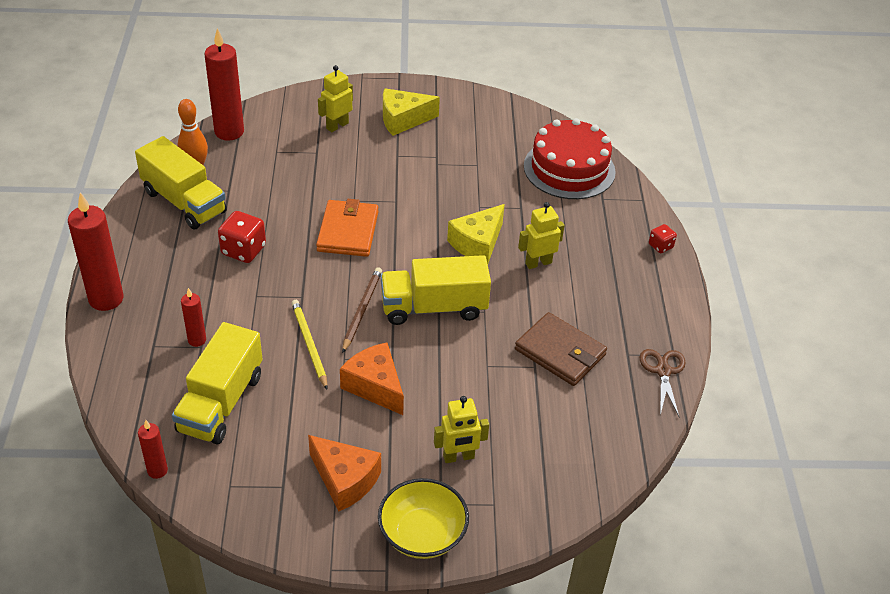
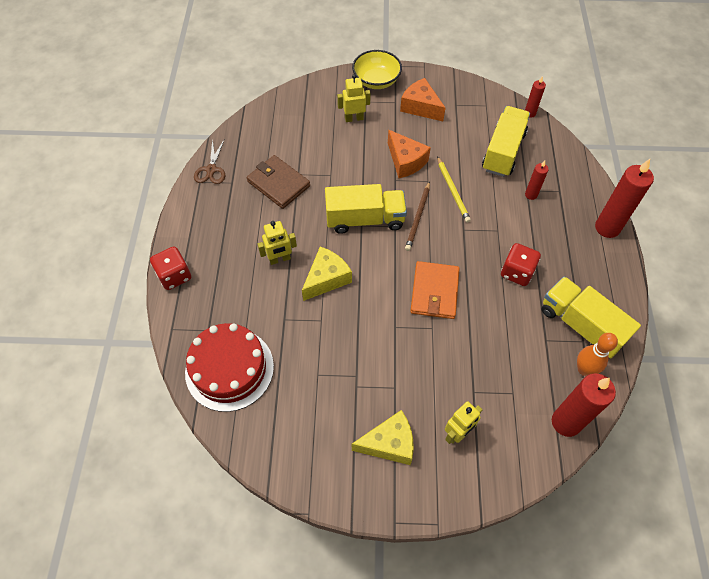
camera: 175 degrees left, 15 degrees up
(660, 246) = (174, 276): red dice -> red dice, size x1.76

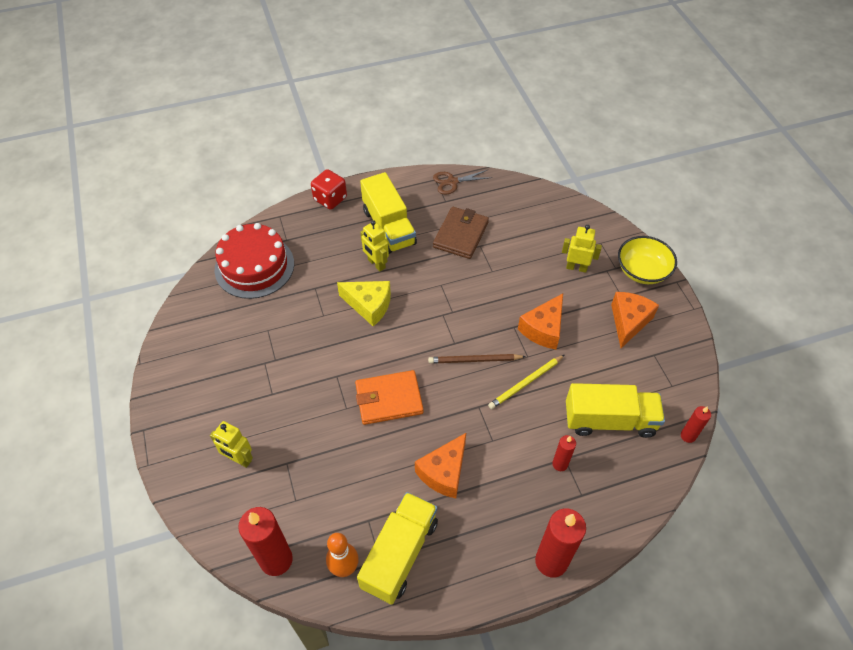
camera: 70 degrees right, 5 degrees down
(354, 118) = (576, 267): yellow robot -> yellow robot turned 45 degrees counterclockwise
(365, 219) = (451, 315): yellow truck -> yellow truck (389, 227)
(389, 443) = (215, 405): yellow cheese -> none
(517, 272) = (444, 472): red dice -> orange cheese

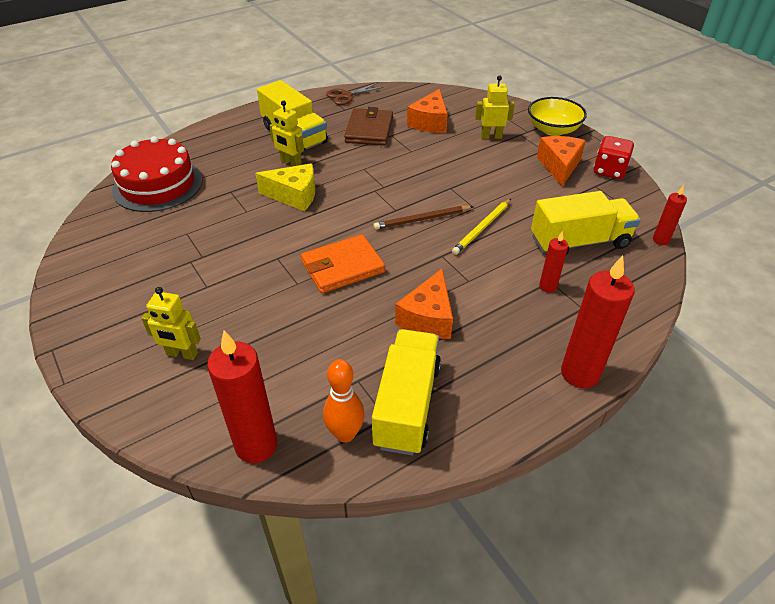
camera: 15 degrees left, 10 degrees down
(330, 199) = (226, 123): red dice -> red dice (609, 171)
(543, 329) = (480, 184): orange cheese -> orange cheese (430, 122)

